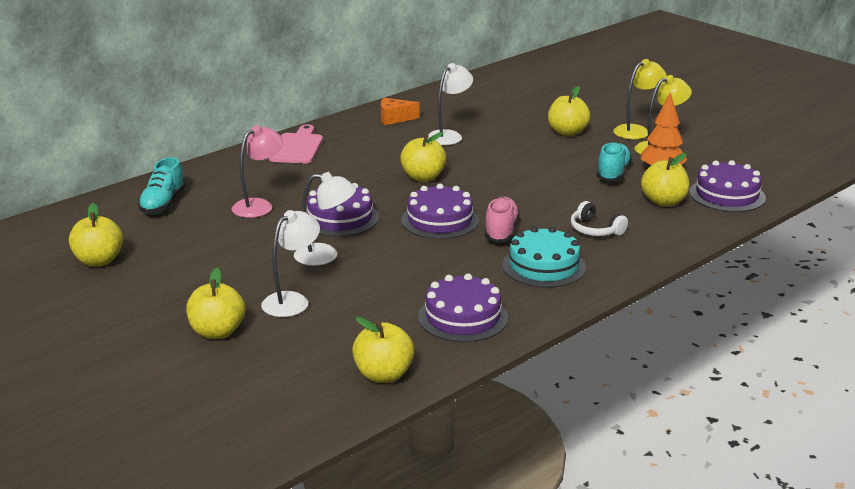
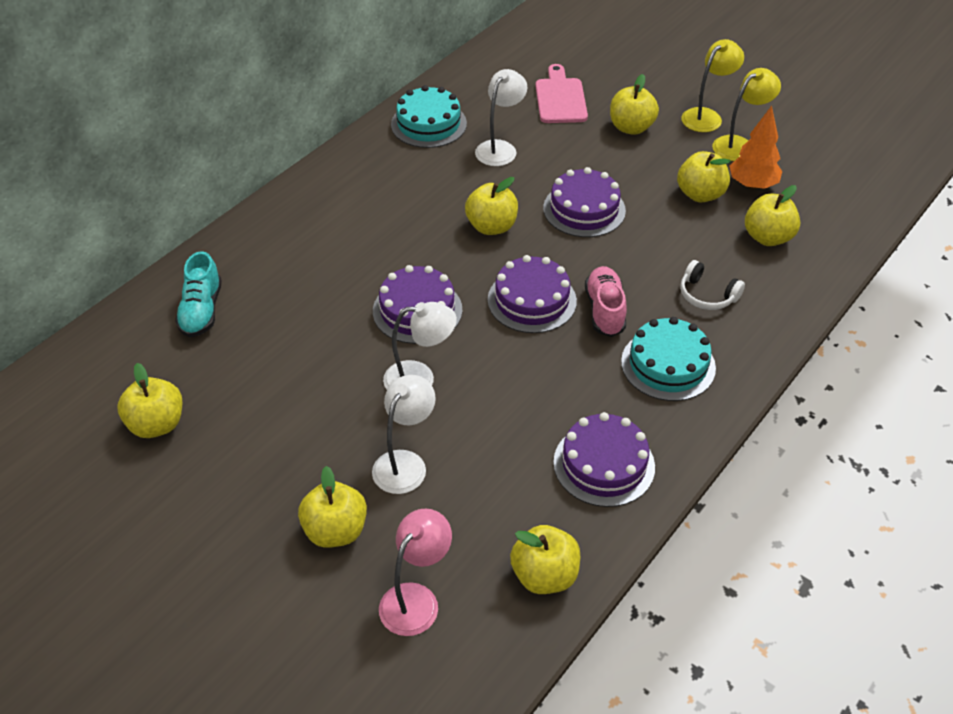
camera: 10 degrees left, 20 degrees up
(259, 205) = (317, 300): pink lamp -> pink lamp (416, 599)
(297, 147) = (330, 188): pink cutting board -> pink cutting board (560, 98)
(394, 118) = (428, 124): orange cheese -> turquoise cake
(613, 173) = (700, 194): turquoise shoe -> yellow apple
(727, 195) = (832, 217): purple cake -> purple cake (584, 209)

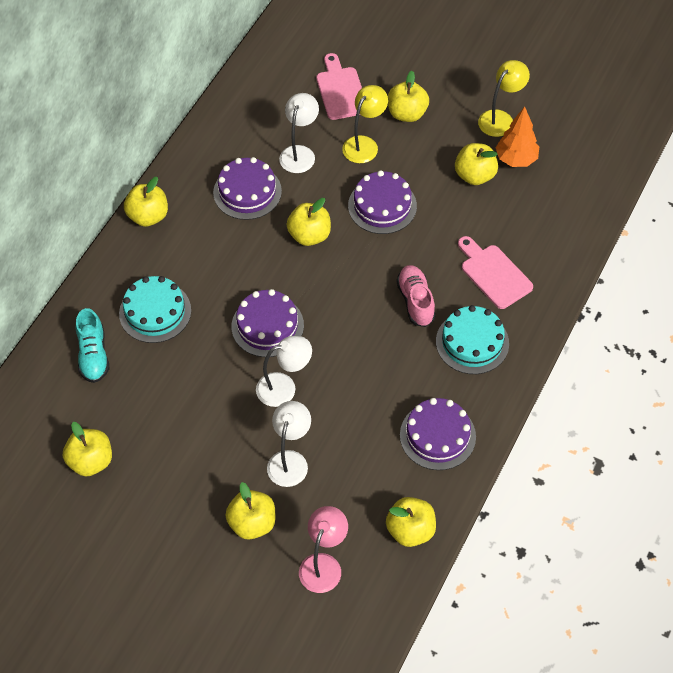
camera: 10 degrees left, 10 degrees up
(428, 124) = (232, 136): turquoise cake -> turquoise cake (155, 312)
(532, 300) = (356, 301): purple cake -> purple cake (247, 192)
(706, 116) = (469, 91): yellow lamp -> yellow lamp (364, 144)
(707, 295) = (493, 274): white headphones -> pink cutting board
(767, 237) = (534, 210): yellow apple -> yellow apple (148, 216)

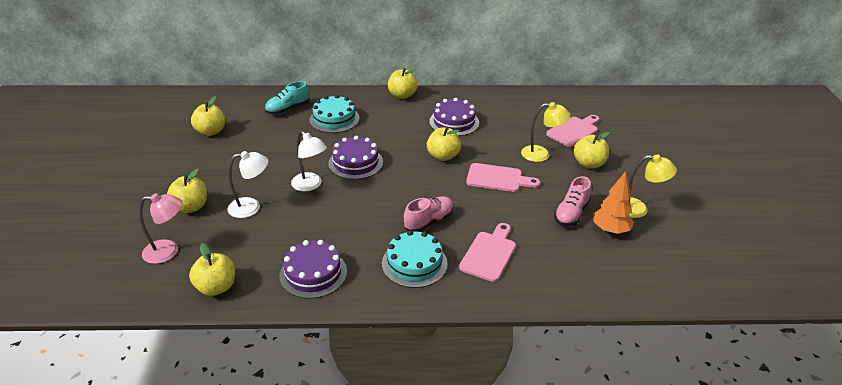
camera: 60 degrees right, 20 degrees down
(299, 153) = (505, 131): white lamp -> none
(382, 206) = (498, 178): purple cake -> pink cutting board
(475, 175) = (571, 213): yellow apple -> pink shoe

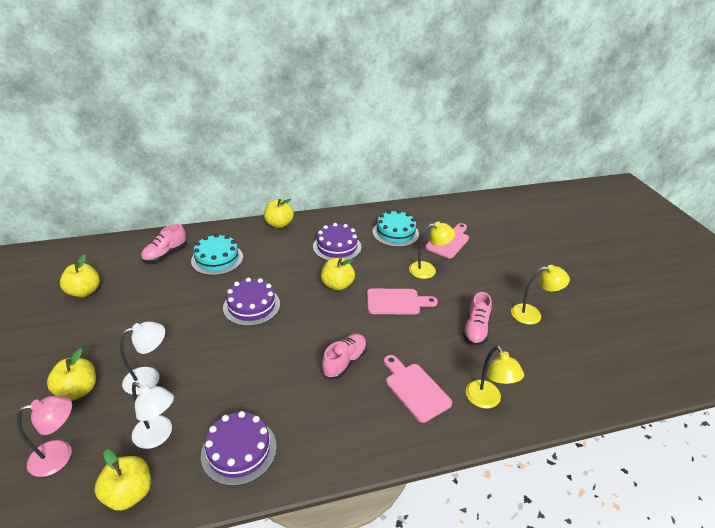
camera: 15 degrees left, 0 degrees up
(288, 109) = (165, 254): turquoise shoe -> pink shoe
(310, 185) = (210, 340): white lamp -> white lamp (158, 436)
(414, 263) = (344, 416): turquoise cake -> turquoise cake (395, 233)
(489, 254) = (415, 389): pink cutting board -> pink cutting board turned 45 degrees counterclockwise
(558, 274) = (487, 400): none -> yellow lamp
(588, 164) = (473, 273): yellow apple -> none
(610, 230) = (516, 341): orange tree -> none

